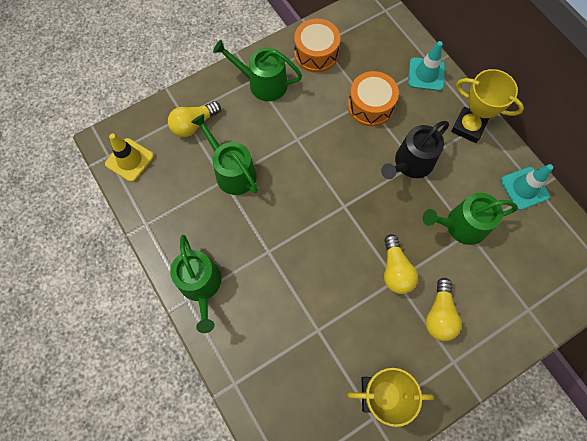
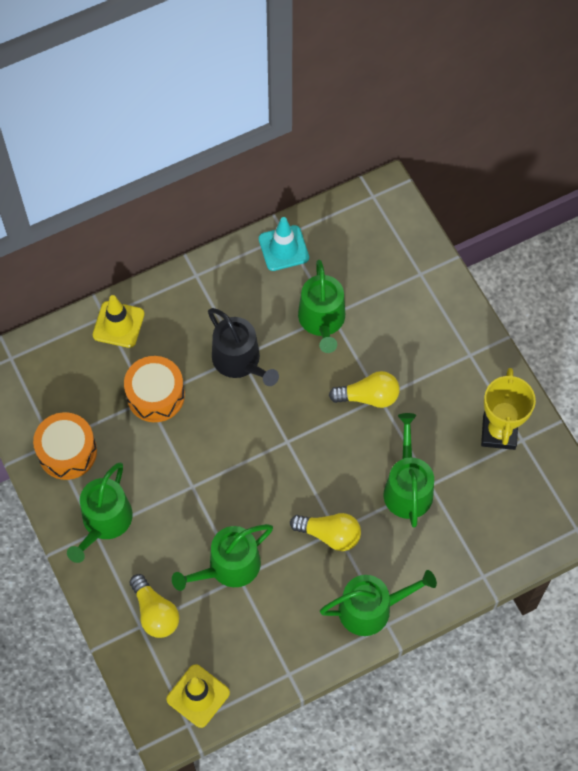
camera: 85 degrees left, 5 degrees down
(313, 310) = (407, 488): none -> green watering can
(426, 74) = (118, 324): turquoise traffic cone -> yellow traffic cone
(439, 314) = (420, 360): yellow light bulb -> yellow light bulb (330, 534)
(468, 127) = (199, 291): yellow trophy -> none

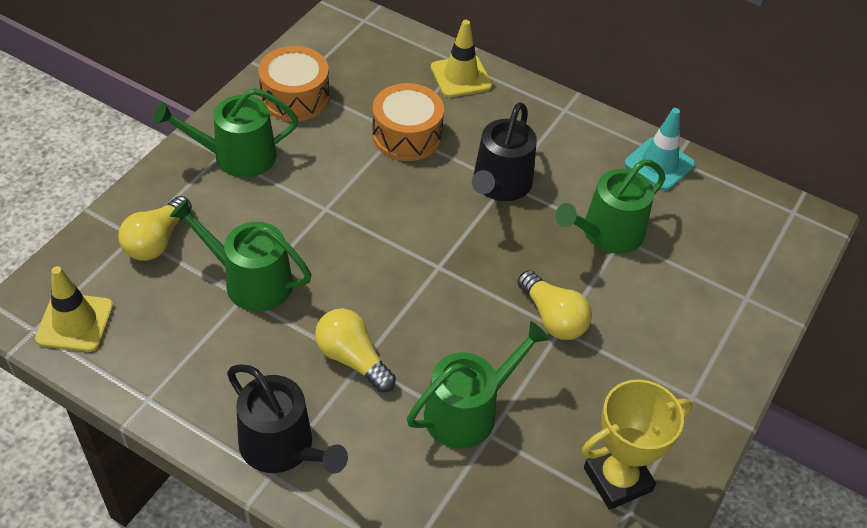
camera: 55 degrees right, 15 degrees down
(330, 534) = (352, 359): yellow light bulb -> yellow light bulb turned 150 degrees clockwise
(371, 609) = (282, 447): green watering can -> black watering can

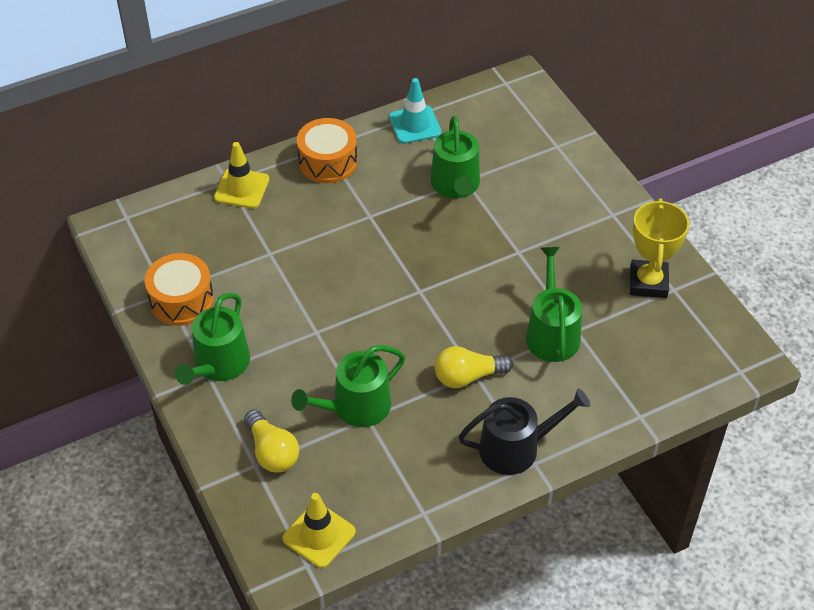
camera: 55 degrees left, 0 degrees up
(407, 135) = (279, 250): orange drum -> orange drum (328, 162)
(500, 185) = (369, 220): black watering can -> none
(553, 318) = (506, 251): yellow light bulb -> none

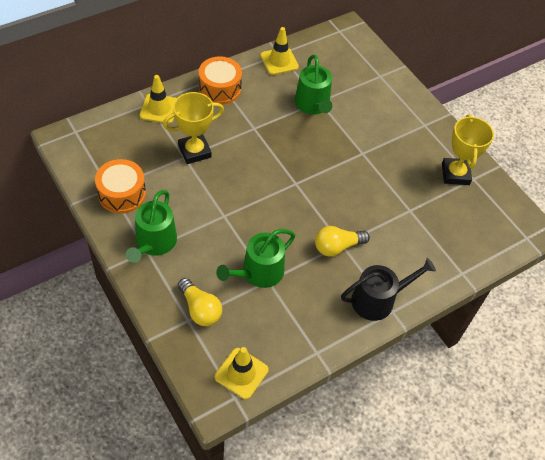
camera: 10 degrees left, 5 degrees up
(284, 246) = (194, 151): none -> yellow trophy
(415, 125) = (279, 61): turquoise traffic cone -> yellow traffic cone
(552, 333) = (393, 212): green watering can -> none

